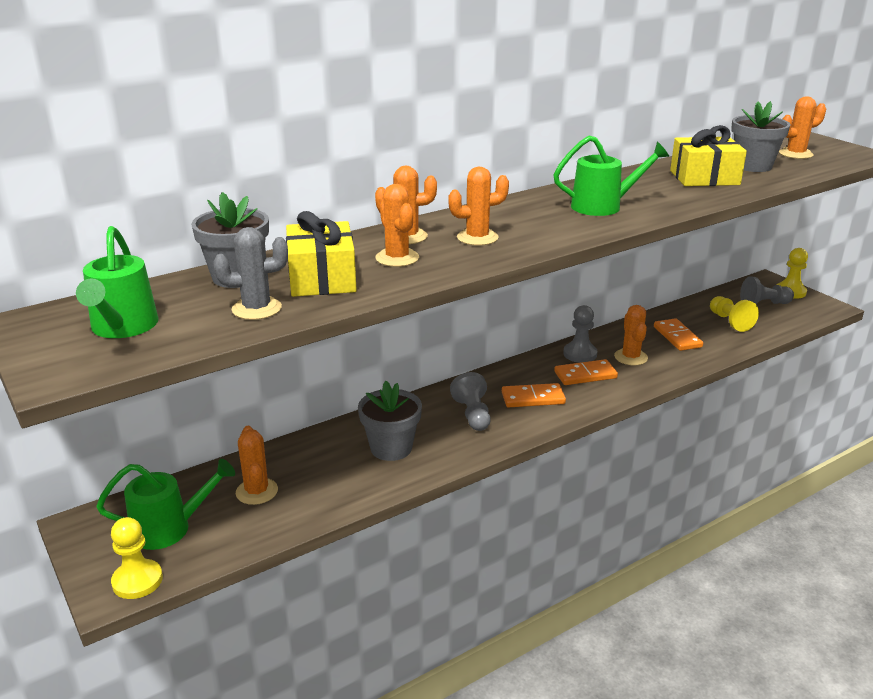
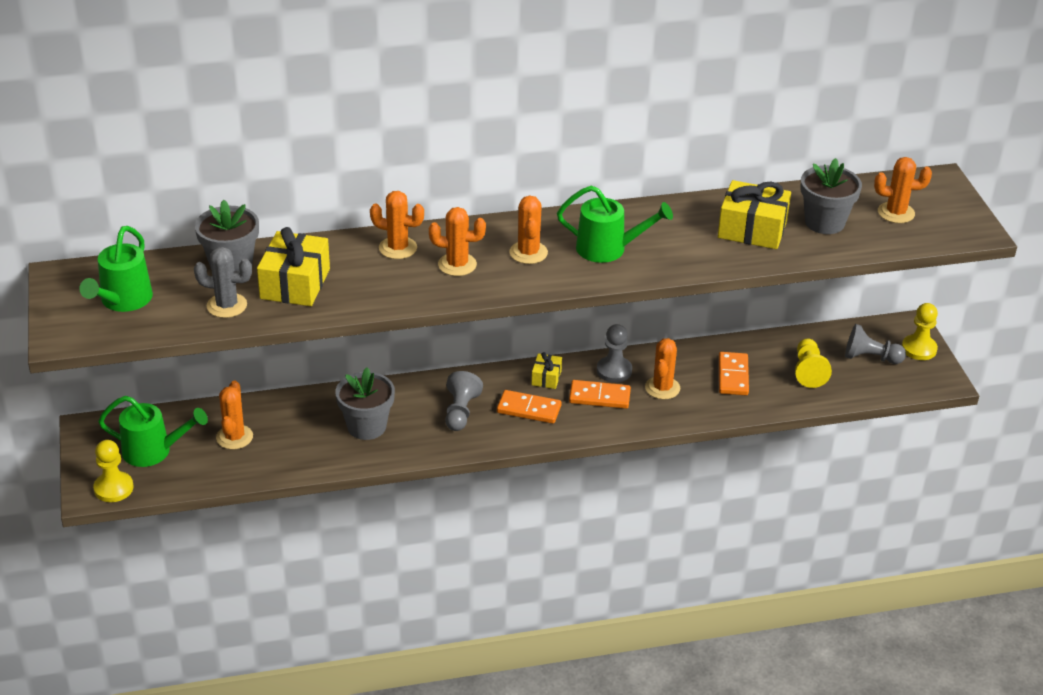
camera: 20 degrees right, 10 degrees up
(397, 258) = (371, 274): orange cactus -> orange cactus (528, 253)
(527, 371) = (546, 378): none -> yellow gift

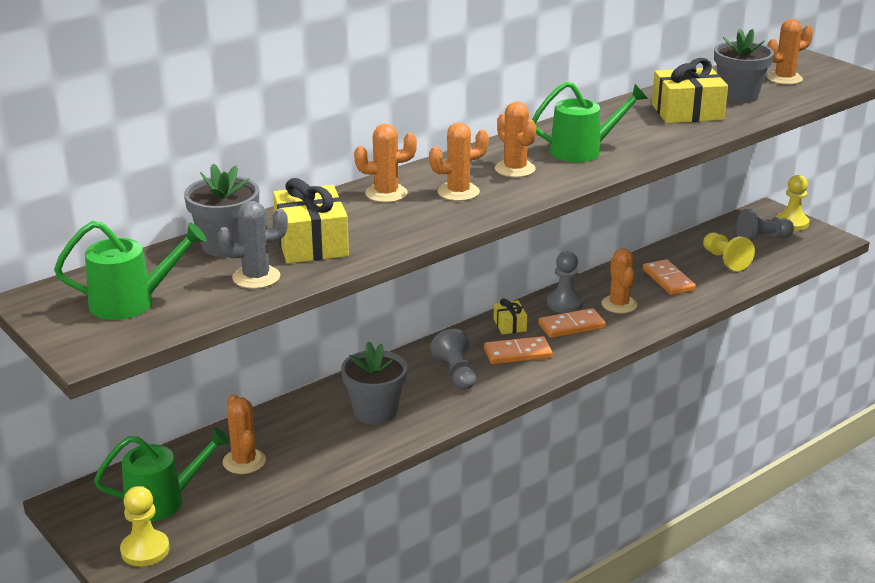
camera: 25 degrees left, 10 degrees down
(123, 301) = (132, 302): green watering can -> green watering can turned 90 degrees counterclockwise

